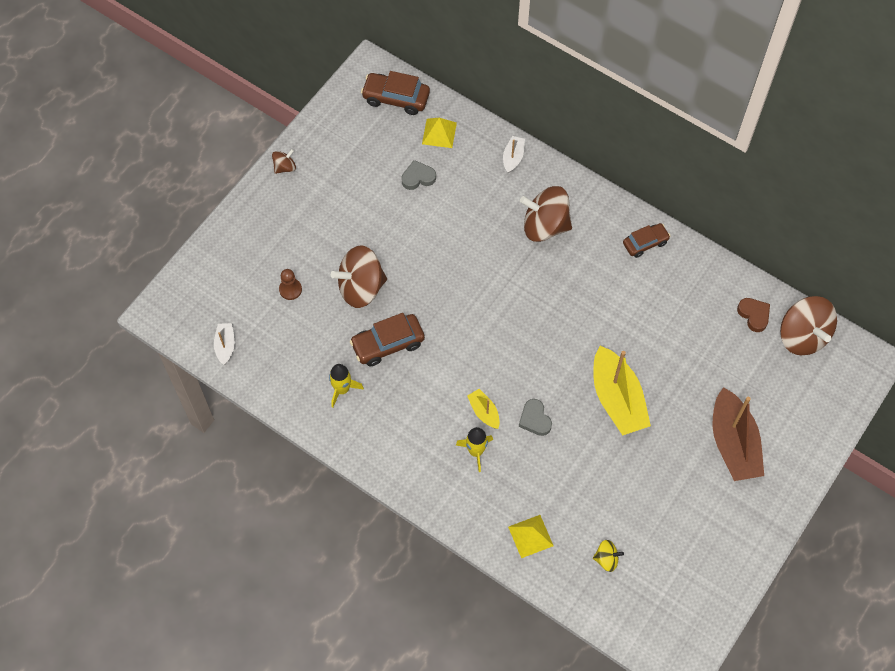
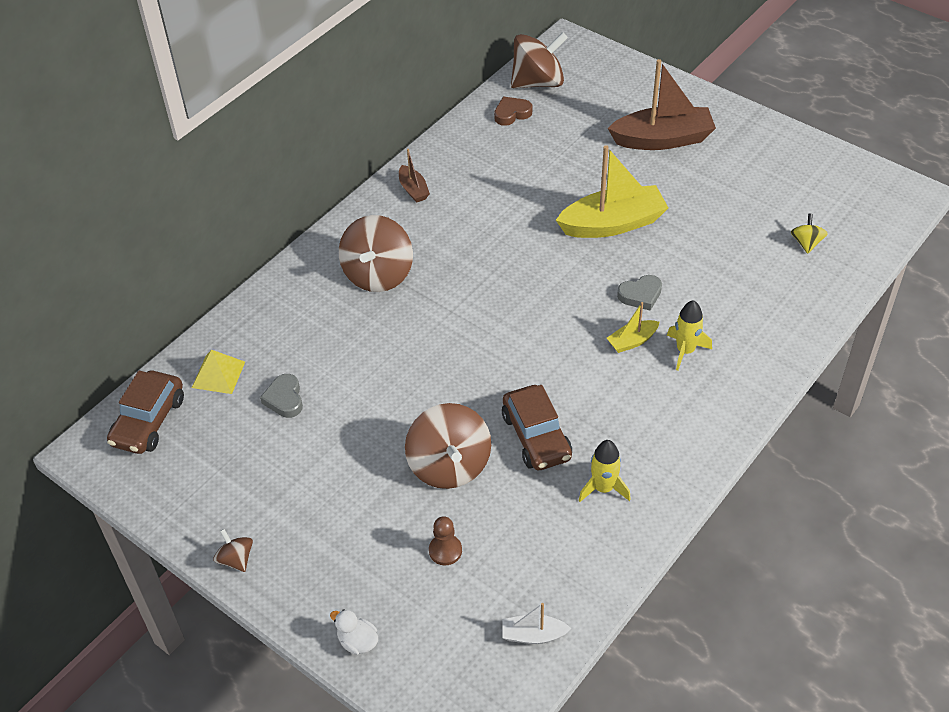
camera: 85 degrees left, 15 degrees down
(223, 243) = (357, 642): none -> white duck
(513, 157) = (273, 300): white boat -> none
(530, 536) = (788, 305): yellow pyramid -> none
(645, 243) = (413, 189): brown car -> brown boat

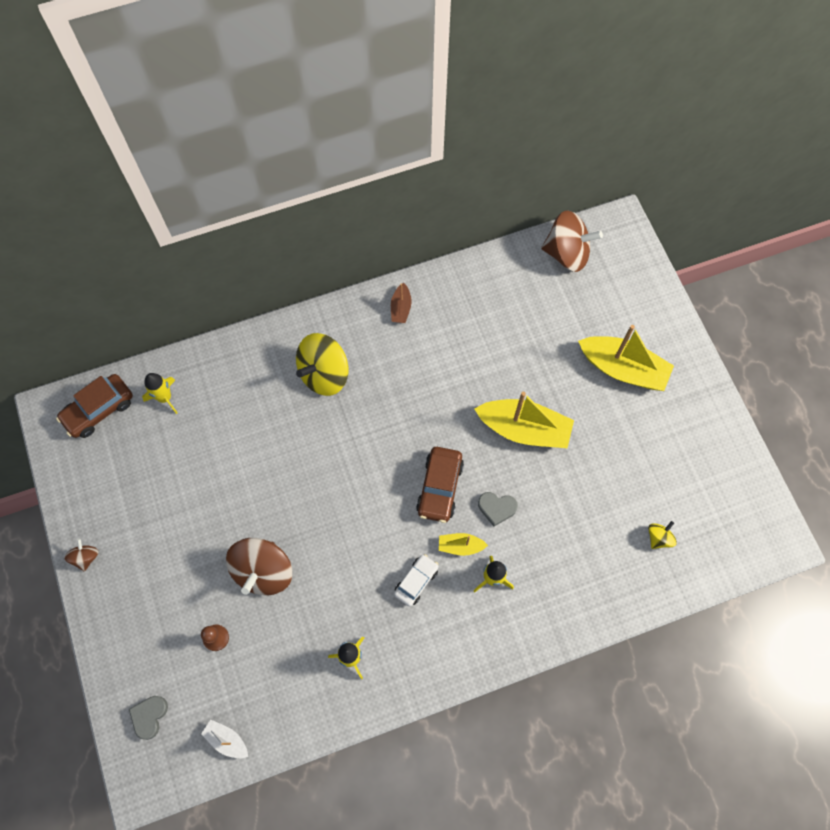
camera: 30 degrees right, 20 degrees up
(218, 374) = (165, 398): yellow pyramid -> yellow rocket
(284, 399) = (194, 446): grey heart -> grey heart (149, 716)
(357, 642) = (118, 670): white duck -> none
(378, 274) = (324, 374): brown spinning top -> yellow spinning top
(512, 114) = (524, 274): brown heart -> none
(536, 437) = (336, 585): brown car -> brown car (439, 487)
(614, 391) = (416, 581): none -> white car
(662, 139) = (623, 369): brown boat -> yellow boat

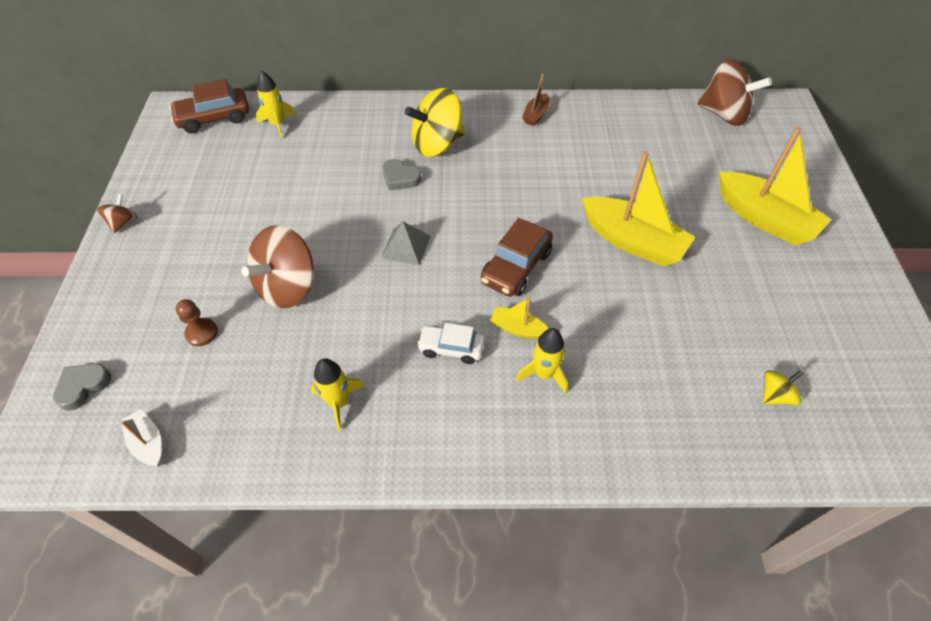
camera: 20 degrees right, 15 degrees down
(342, 497) = (406, 246): none -> grey pyramid
(416, 581) = (451, 348): white car -> white car turned 135 degrees counterclockwise
(496, 508) = (575, 305): grey heart -> grey heart (400, 178)

